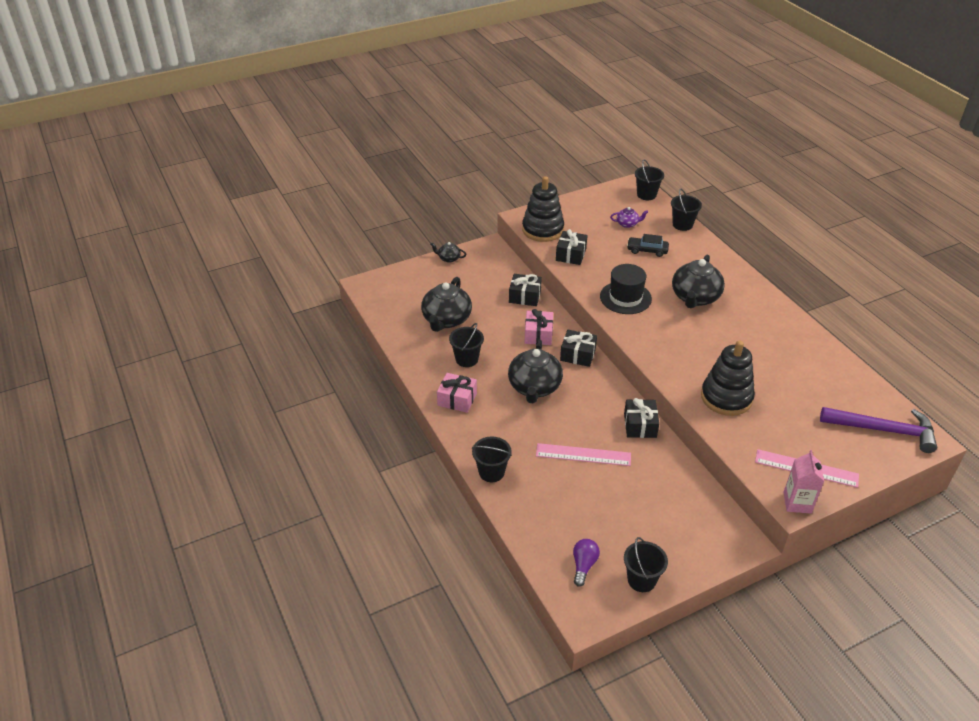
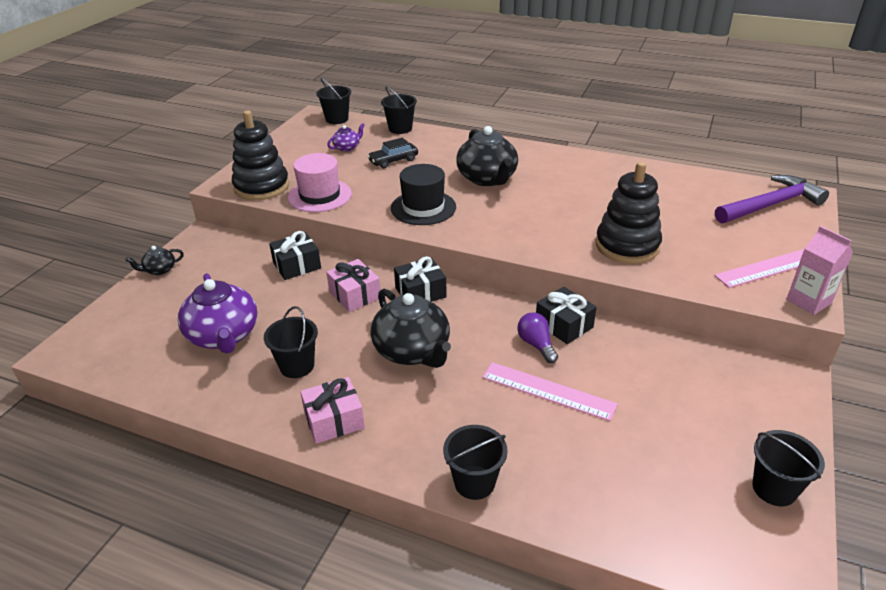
camera: 40 degrees left, 5 degrees down
(446, 320) = (223, 336): black teapot -> purple teapot
(571, 255) = (320, 195): black gift -> pink hat
(583, 454) = (548, 390): pink ruler -> pink ruler turned 60 degrees clockwise
(583, 565) = (705, 519): purple light bulb -> purple light bulb (536, 345)

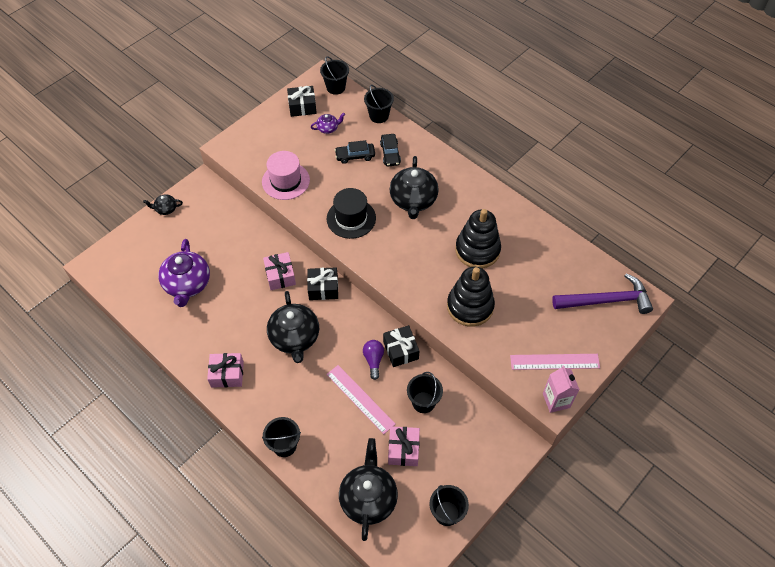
camera: 20 degrees right, 20 degrees up
(261, 187) = (250, 157): black stacking toy -> black stacking toy (477, 250)
(297, 265) = (254, 234): black gift -> black gift (302, 107)
(297, 366) = (222, 325): black bucket -> black bucket (423, 402)
(433, 151) = (390, 154): none -> black car
(649, 509) = (368, 498): none -> black teapot
(651, 430) = (403, 449): none -> pink gift

